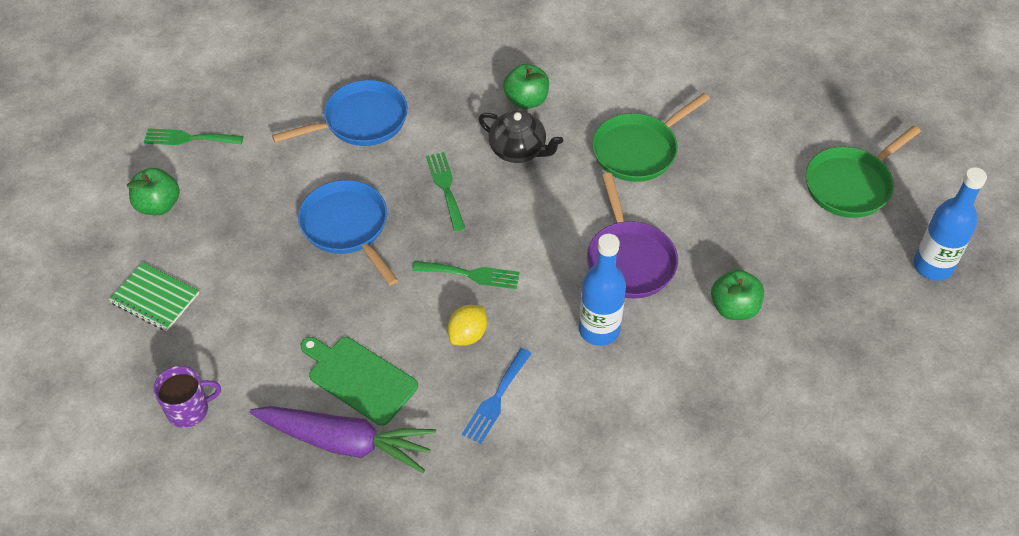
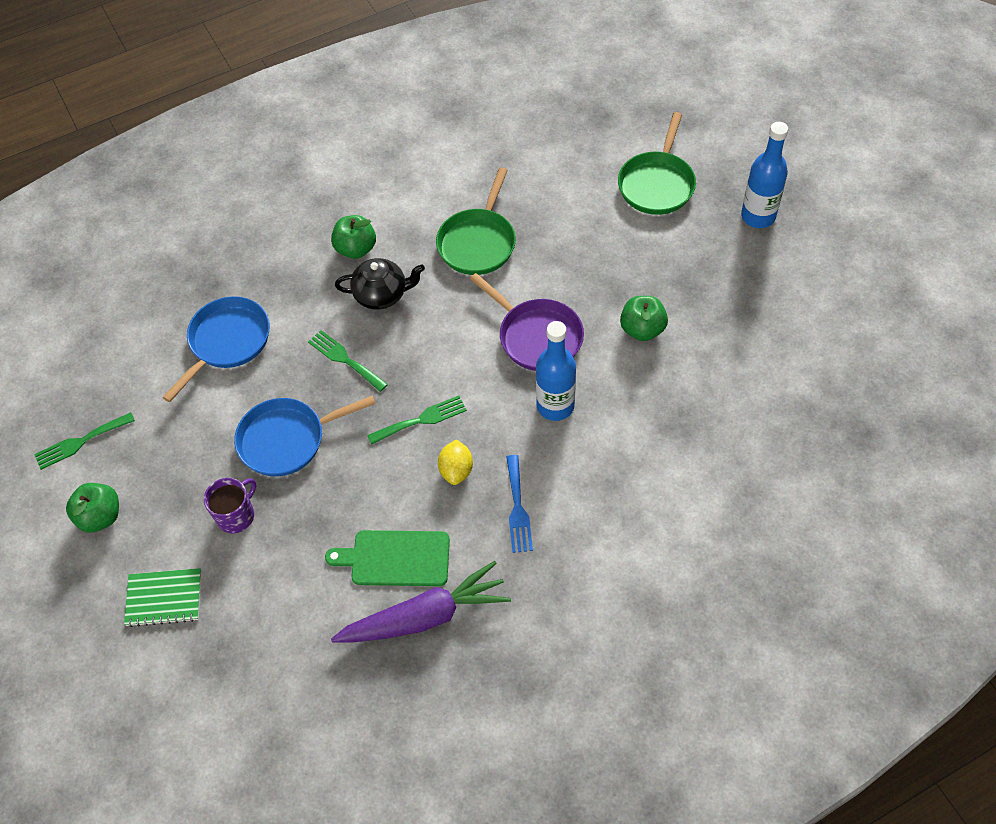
camera: 30 degrees left, 5 degrees up
(189, 410) = (272, 672): purple mug -> purple mug (236, 515)
(347, 227) = (287, 439): blue pan -> blue pan turned 45 degrees counterclockwise

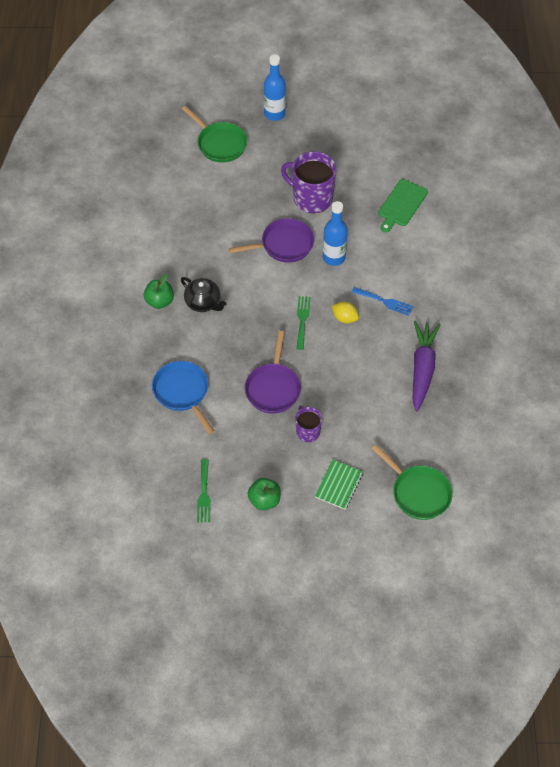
camera: 65 degrees left, 0 degrees up
(287, 439) = (273, 388): blue pan -> purple pan
(345, 359) = (237, 339): green fork -> none
(381, 295) = (203, 302): black teapot -> black teapot turned 105 degrees clockwise
(396, 558) = (381, 367): green cutting board -> green cutting board (401, 204)
(478, 242) = (199, 241): green pan -> green pan (418, 492)
(642, 329) = (311, 198): green apple -> purple mug

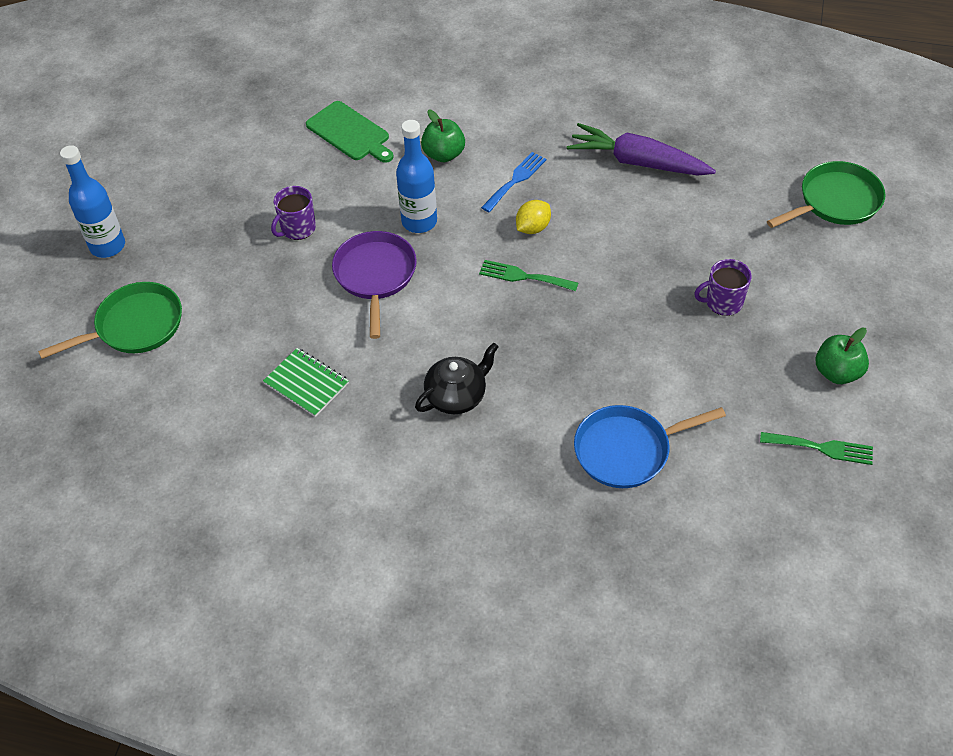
camera: 75 degrees left, 5 degrees down
(159, 301) = (436, 457): green apple -> green apple (444, 154)
(273, 388) = (640, 331): purple pan -> none
(311, 198) = (297, 228): purple mug -> purple mug, size x0.55
(339, 485) = (817, 282): green notebook -> green notebook (306, 384)

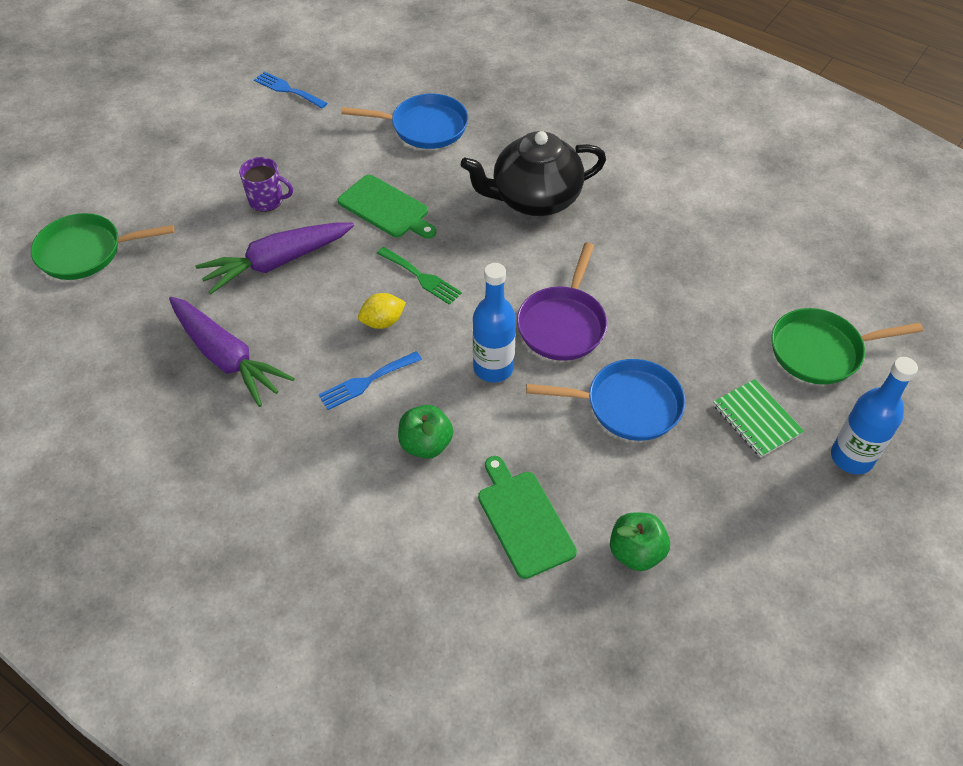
camera: 160 degrees left, 0 degrees up
(297, 228) = (627, 405): purple mug -> blue pan
(306, 384) = (661, 247): green notebook -> green notebook (756, 419)
(457, 396) = (534, 199): black teapot -> black teapot, size x1.64
(601, 334) = (386, 208): none -> green cutting board
(661, 247) = (277, 262): none -> purple carrot
(821, 448) = (287, 90): green fork -> blue fork
(837, 372) = (229, 127): green apple -> green apple (636, 552)

